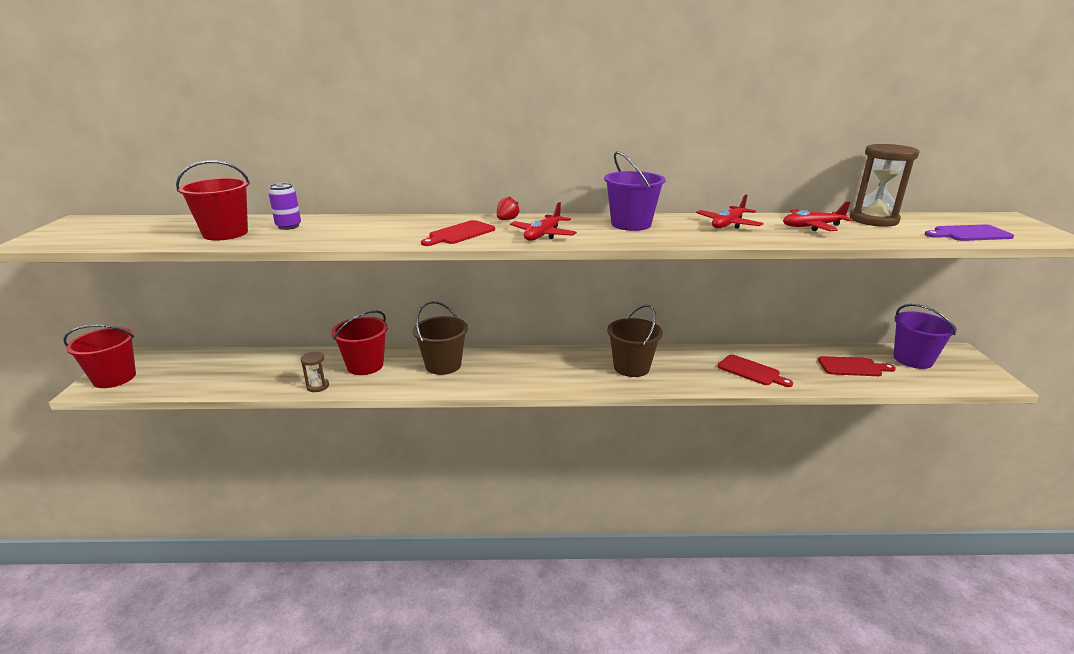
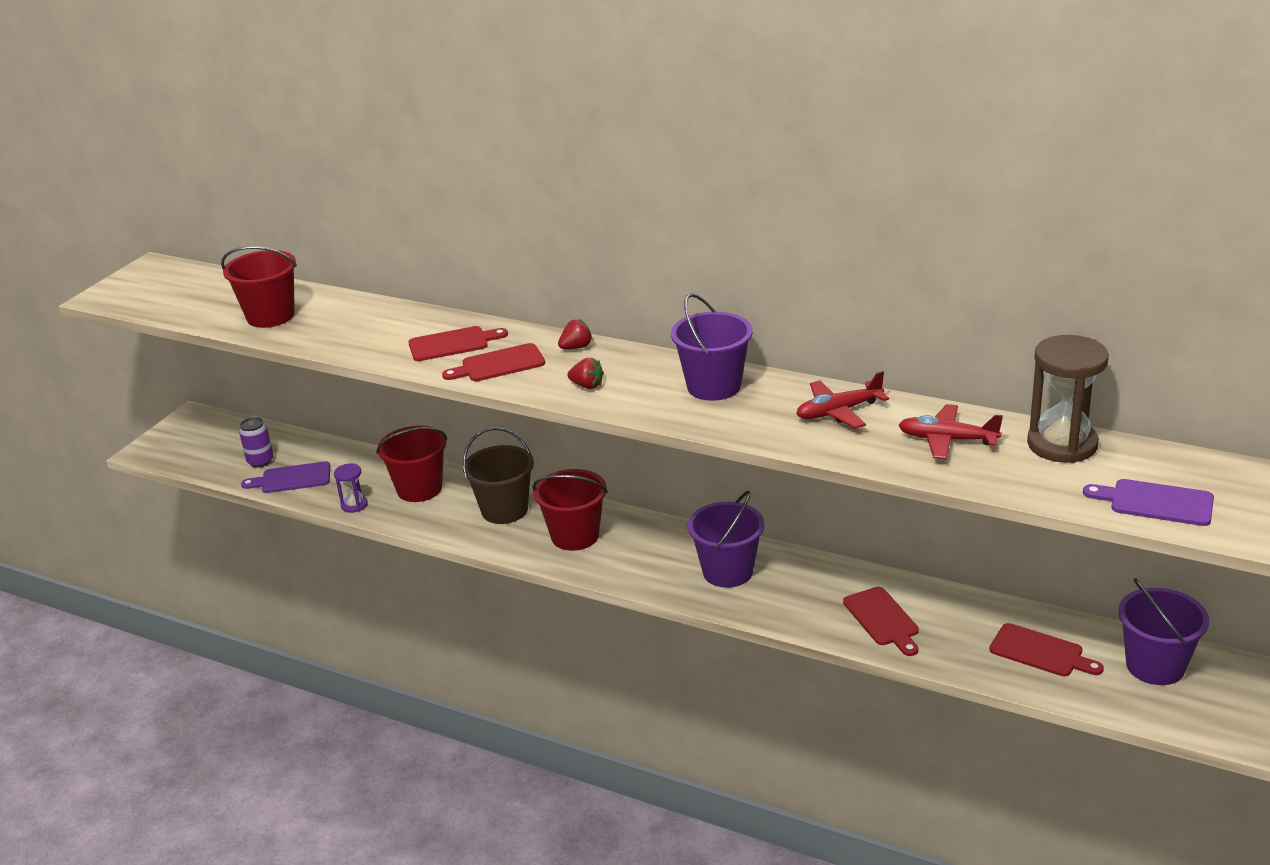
camera: 30 degrees right, 5 degrees up
(114, 378) = (171, 443): red bucket -> red bucket (575, 536)
(249, 380) = (292, 478): none -> purple cutting board
(288, 226) = (337, 315): purple can -> purple can (260, 461)
(318, 386) = (354, 505): brown hourglass -> purple hourglass
(408, 229) = (452, 344): none -> red cutting board
(543, 235) = (587, 386): red plane -> red strawberry
(631, 367) = (728, 571): brown bucket -> purple bucket

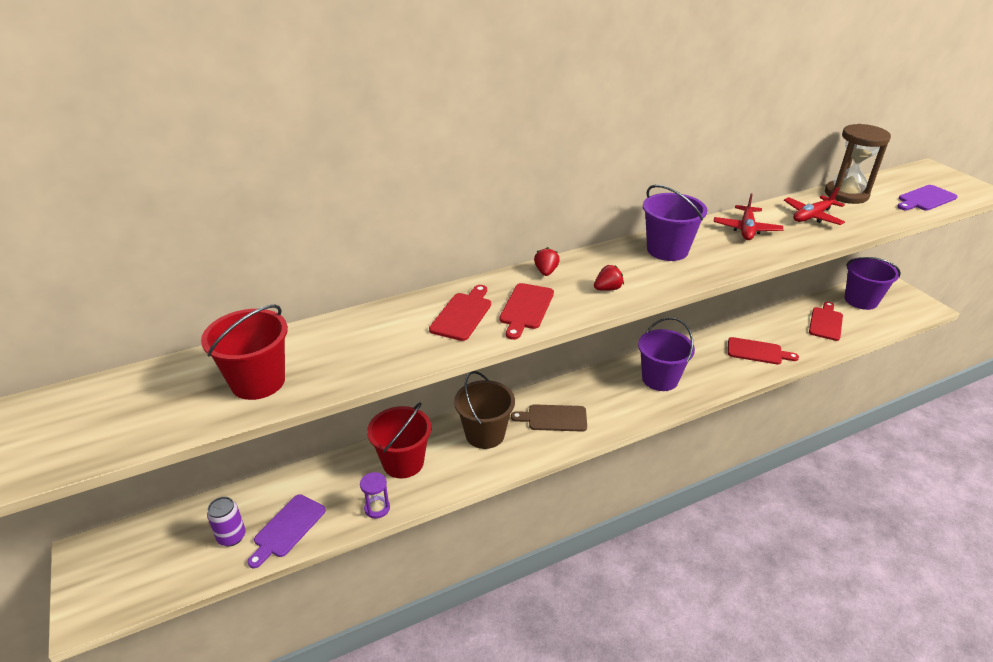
camera: 55 degrees left, 5 degrees up
(575, 536) = (554, 418): red bucket -> brown cutting board
(1040, 652) = (826, 322): red cutting board -> red cutting board turned 45 degrees counterclockwise

